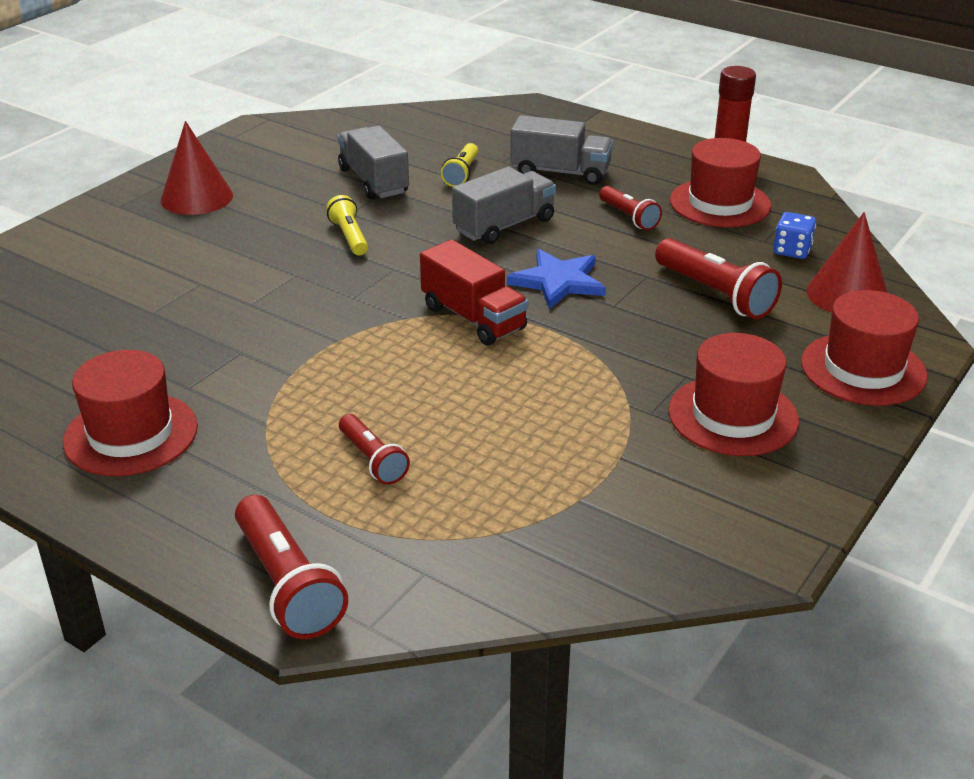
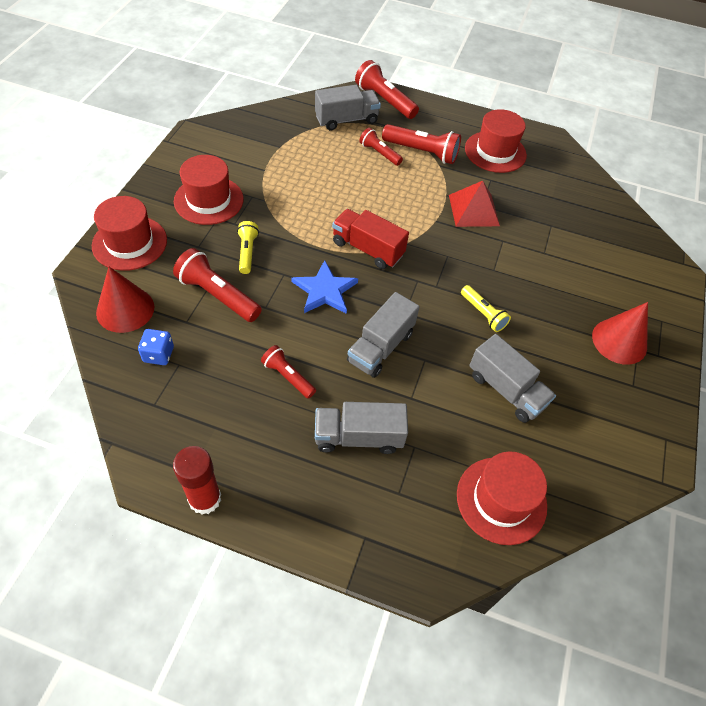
camera: 160 degrees right, 20 degrees up
(262, 346) = (473, 210): none -> red pyramid
(282, 451) = (422, 152): none -> red flashlight
(407, 544) = (346, 120): none -> grey truck
(462, 174) = (441, 416): yellow flashlight -> yellow flashlight (247, 252)
(720, 203) = (213, 412): red hat -> red hat (501, 500)

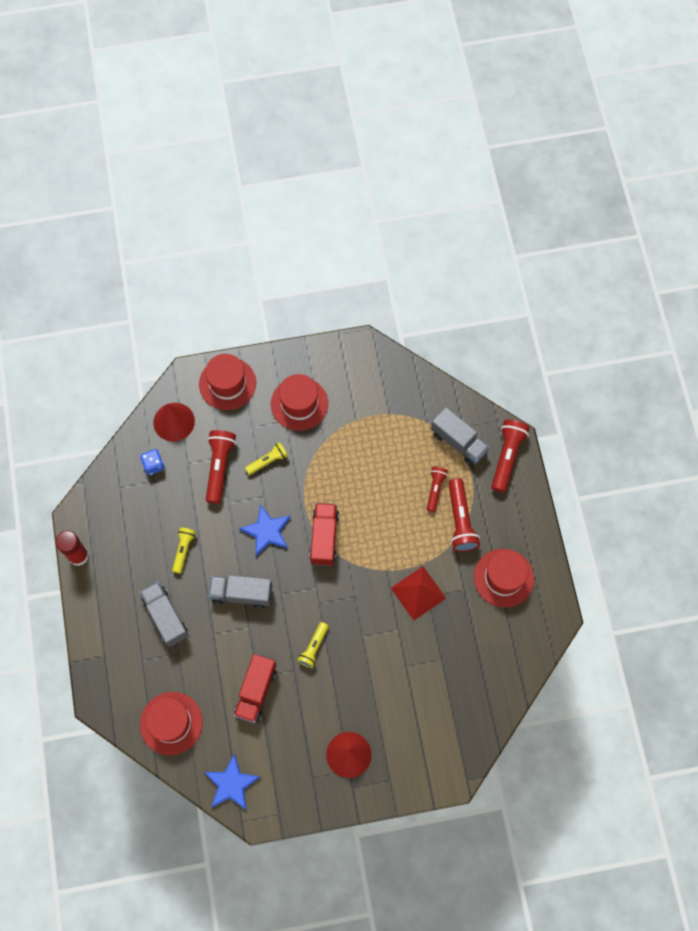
camera: 65 degrees right, 15 degrees up
(288, 376) = (183, 550): red flashlight -> yellow flashlight
(506, 390) = (256, 692): grey truck -> red truck
(610, 470) = (231, 784): none -> blue star

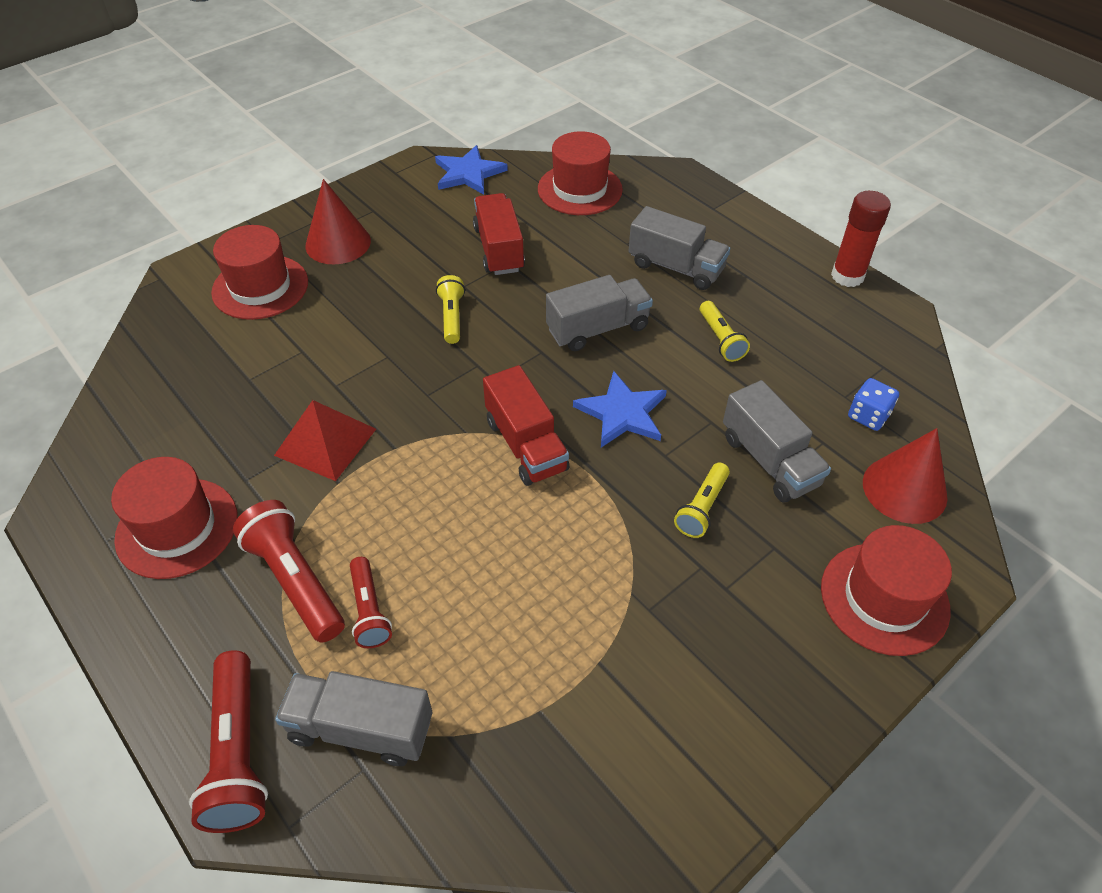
camera: 150 degrees right, 20 degrees down
(219, 467) = (769, 461): red flashlight -> grey truck
(299, 403) = (728, 633): red hat -> red hat (260, 287)

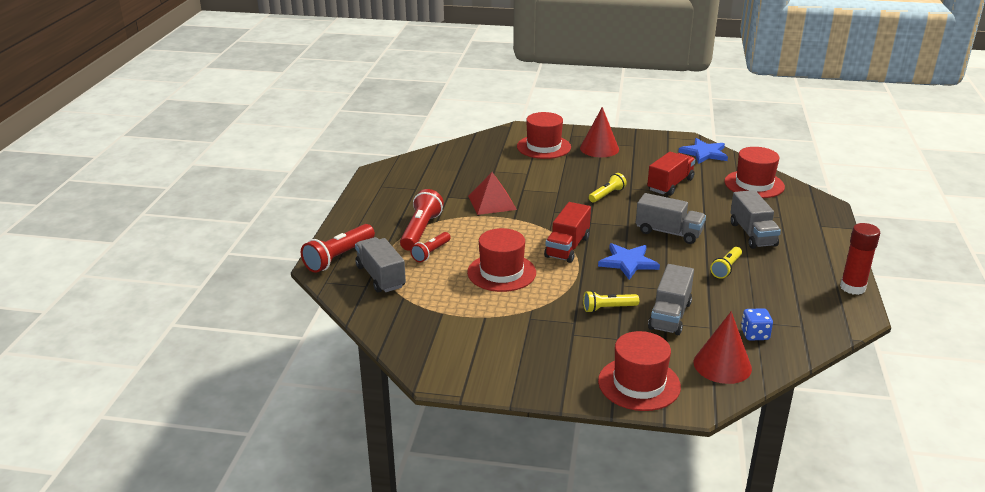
camera: 50 degrees right, 20 degrees down
(177, 528) = (406, 195): red hat -> red hat (501, 272)

